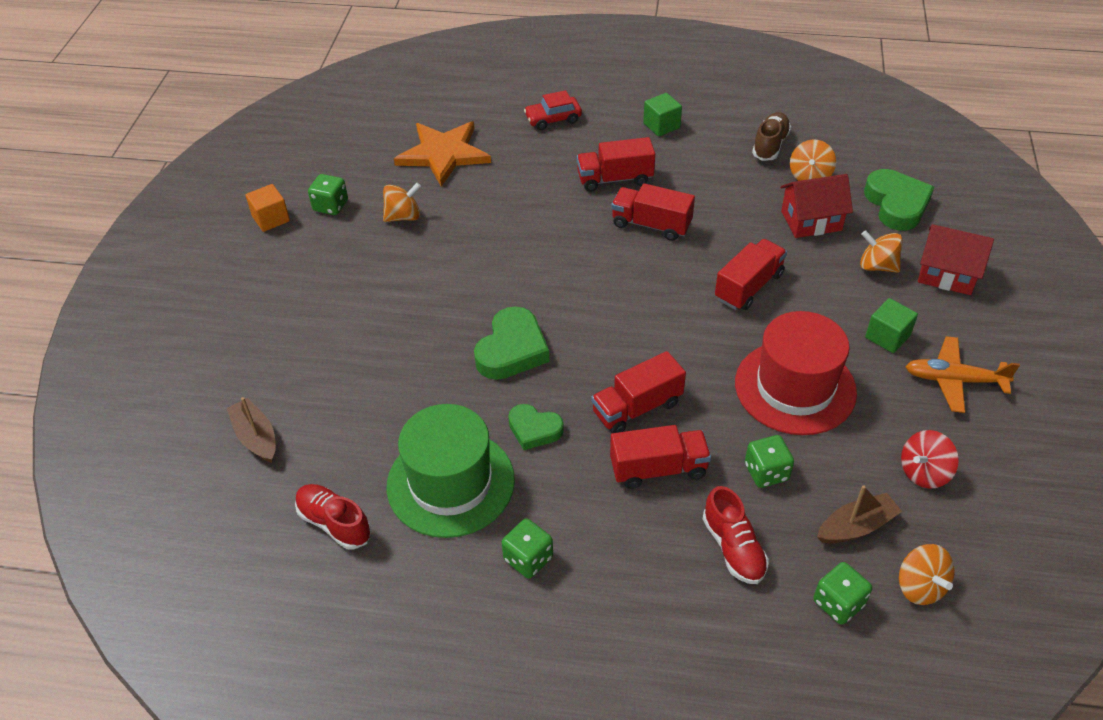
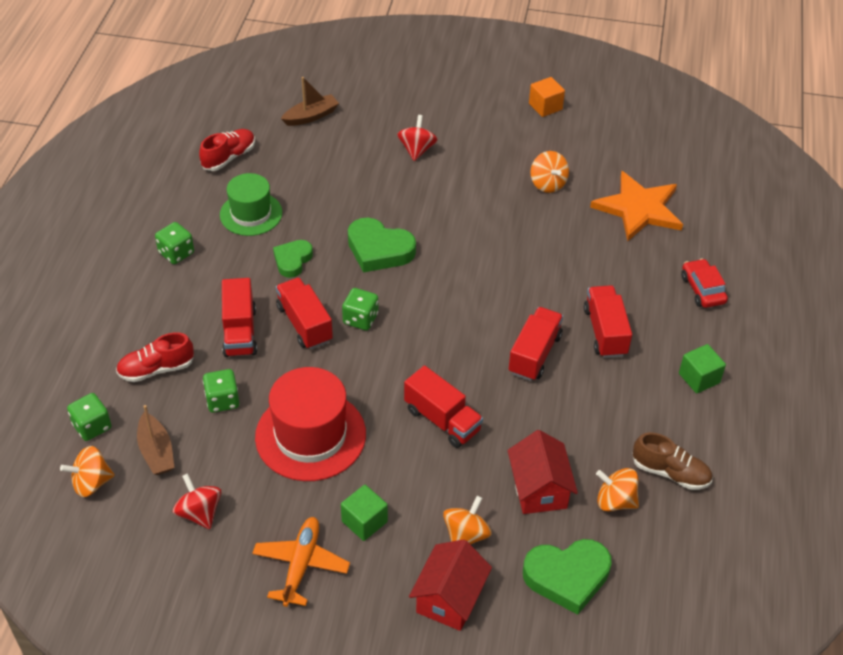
camera: 90 degrees right, 0 degrees up
(331, 206) = (562, 139): green dice -> green dice (360, 319)
(337, 325) = (417, 150): none -> red spinning top
(450, 483) = (251, 214): green hat -> green hat, size x0.65

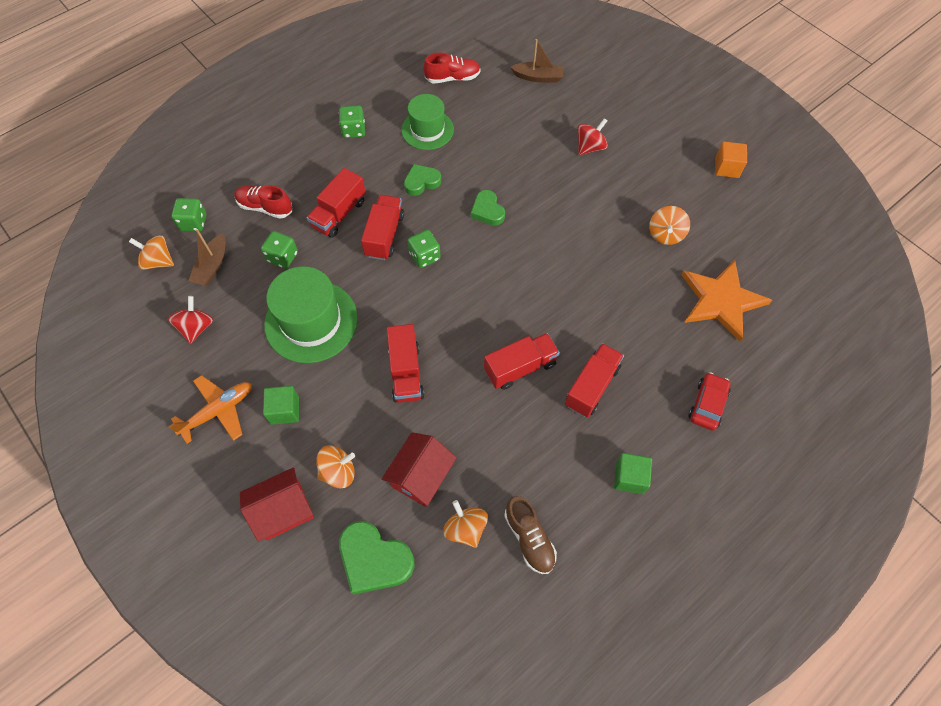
camera: 40 degrees right, 15 degrees up
(310, 435) = (311, 321): red hat -> green hat
(379, 250) = (487, 211): green heart -> green heart, size x0.63

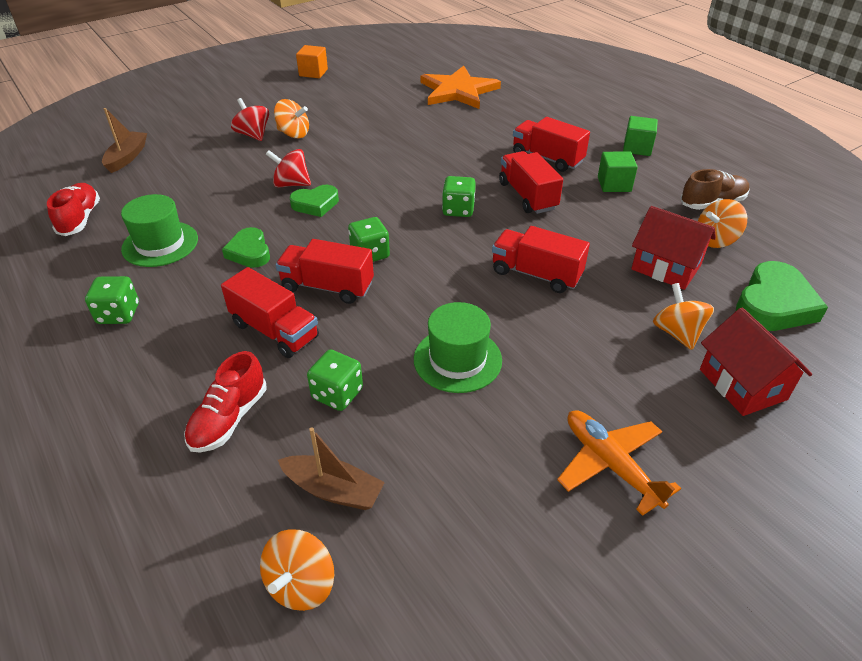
camera: 85 degrees left, 20 degrees down
(193, 222) = (224, 527): green dice -> green dice (458, 210)
(196, 328) = (458, 506): red spinning top -> red spinning top (291, 184)
(284, 410) = (599, 386): green cube -> green cube (614, 184)
(311, 321) = (457, 359): green hat -> green hat, size x0.65
(406, 372) = (536, 274): red truck -> red truck turned 150 degrees counterclockwise
(665, 234) = (380, 107): orange spinning top -> orange spinning top (293, 134)
(707, 405) = (561, 107): red car -> none

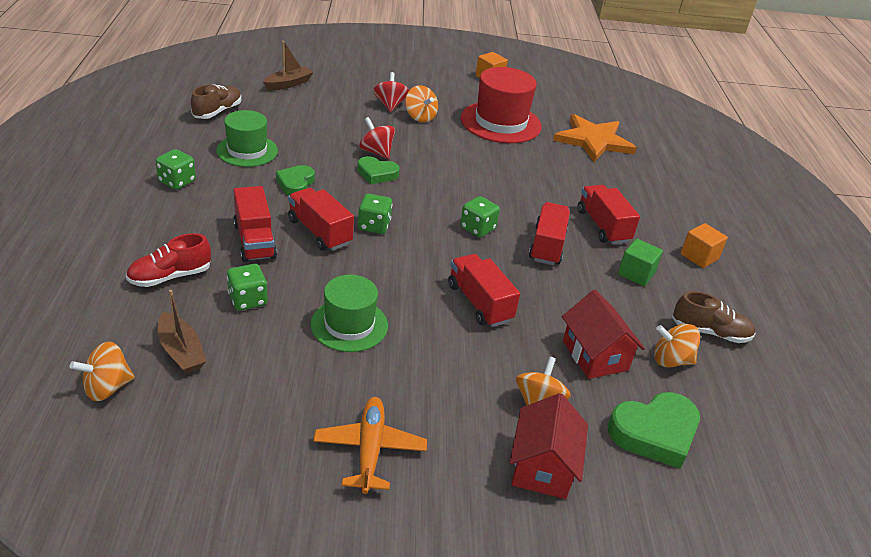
camera: 30 degrees right, 5 degrees down
(80, 219) = (217, 111): red shoe -> brown shoe
(368, 108) = (500, 122): none -> red hat
(637, 148) = (699, 256): green cube -> orange cube

